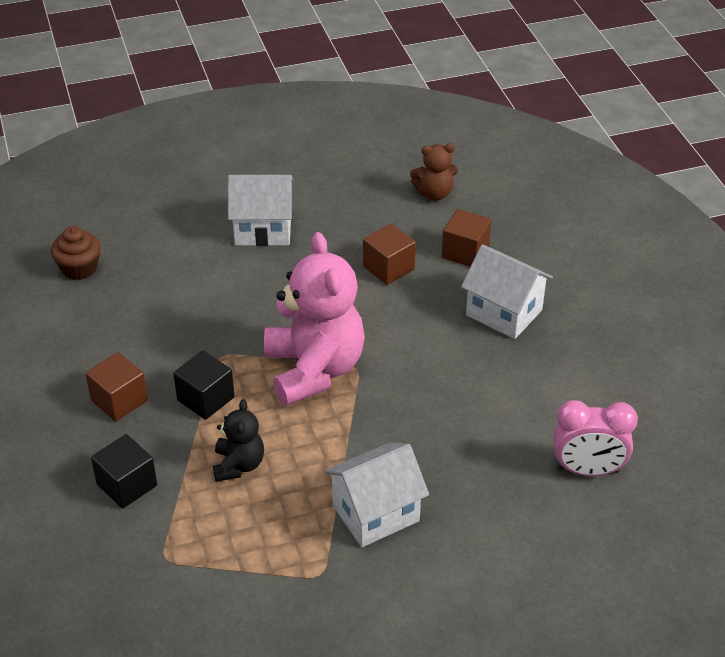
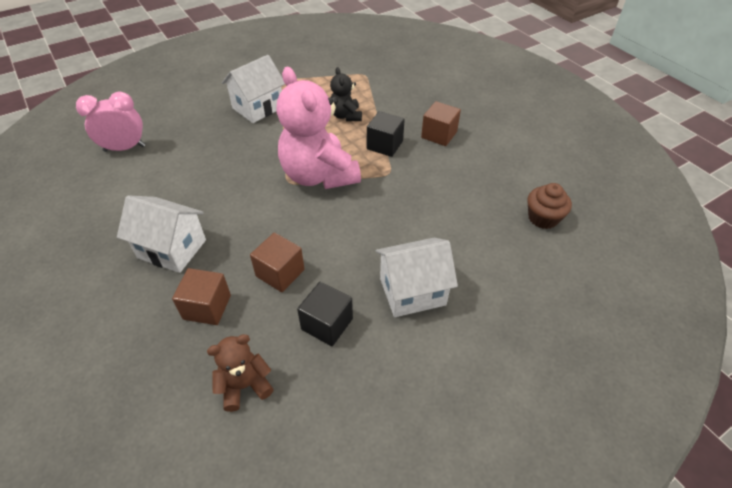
camera: 165 degrees right, 5 degrees up
(127, 485) = (404, 97): black cube -> black cube (327, 324)

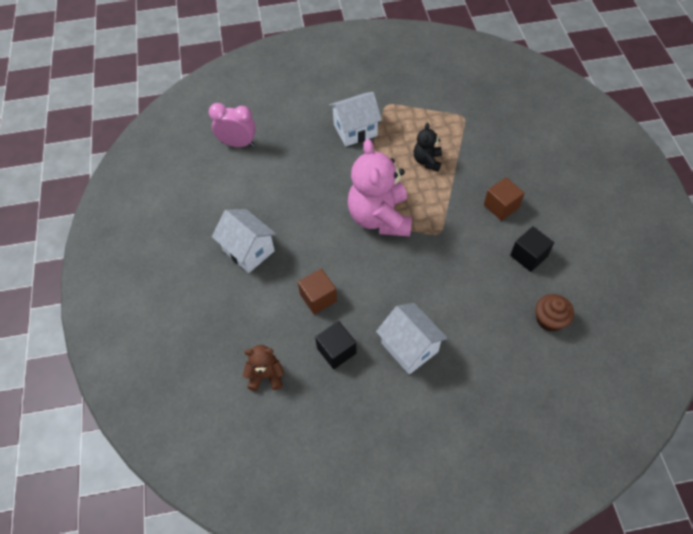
camera: 25 degrees right, 10 degrees up
(207, 307) = (259, 307): brown cube -> none
(384, 145) = (448, 203): black cube -> black cube (528, 256)
(412, 291) = (409, 347): white house -> white house turned 45 degrees clockwise

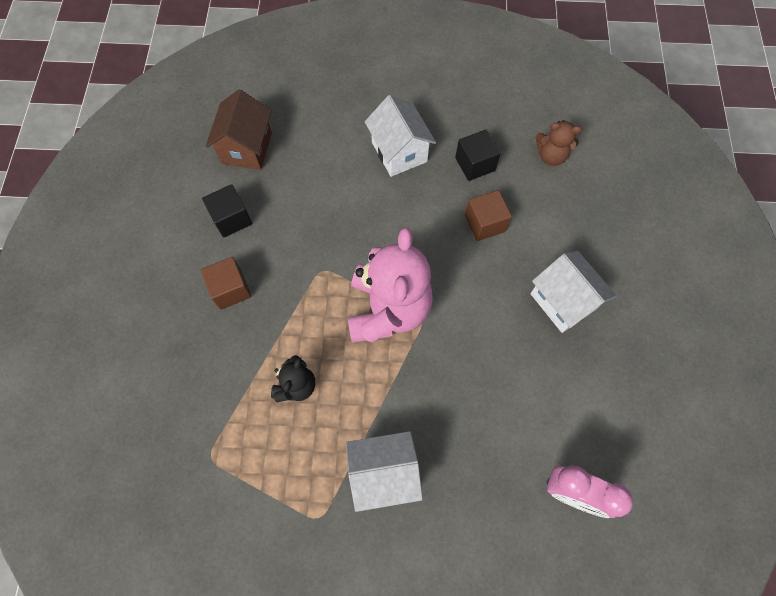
camera: 170 degrees left, 10 degrees up
(549, 320) = (247, 148): brown cupcake -> brown house

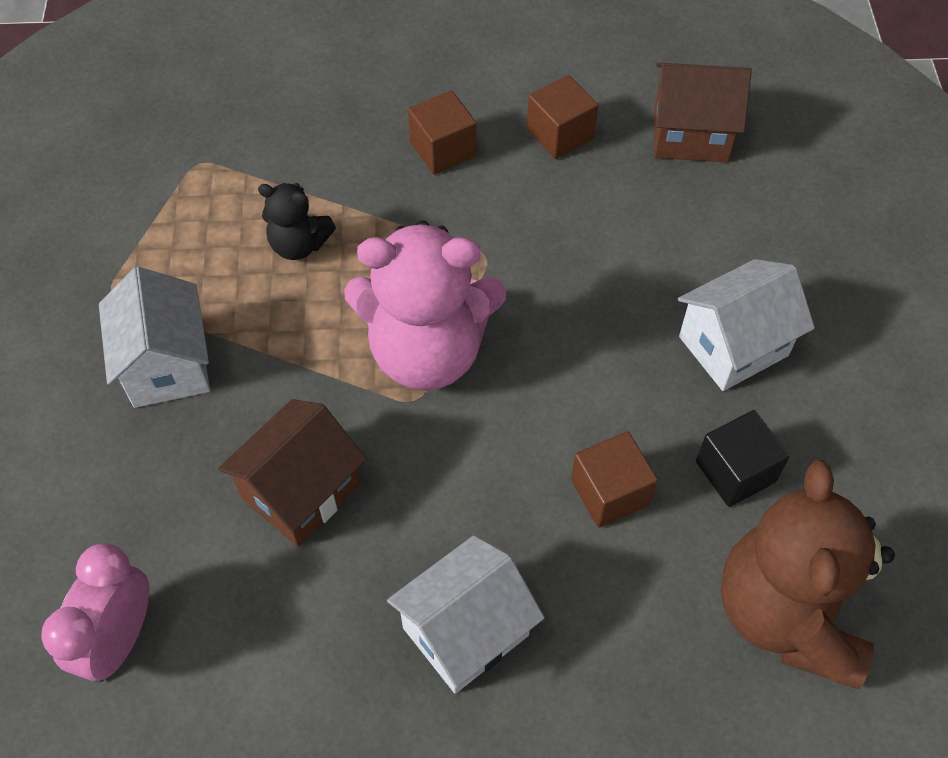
camera: 85 degrees right, 10 degrees down
(231, 219) = (560, 134): black cube -> brown cube
(479, 386) = (301, 492): none -> brown house
(551, 156) = (787, 613): brown teddy bear -> brown teddy bear, size x2.03

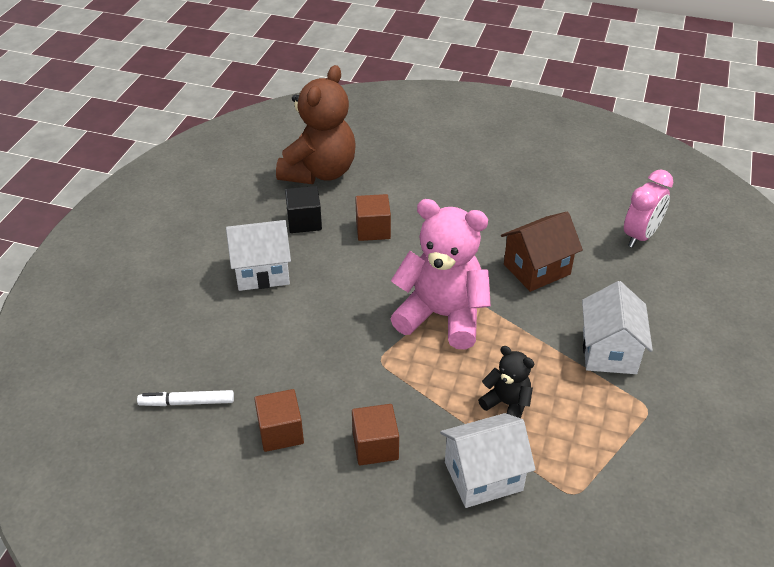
camera: 160 degrees left, 15 degrees down
(465, 631) = (469, 200): white house -> white house (483, 476)
(690, 135) = (187, 402): brown house -> white marker

